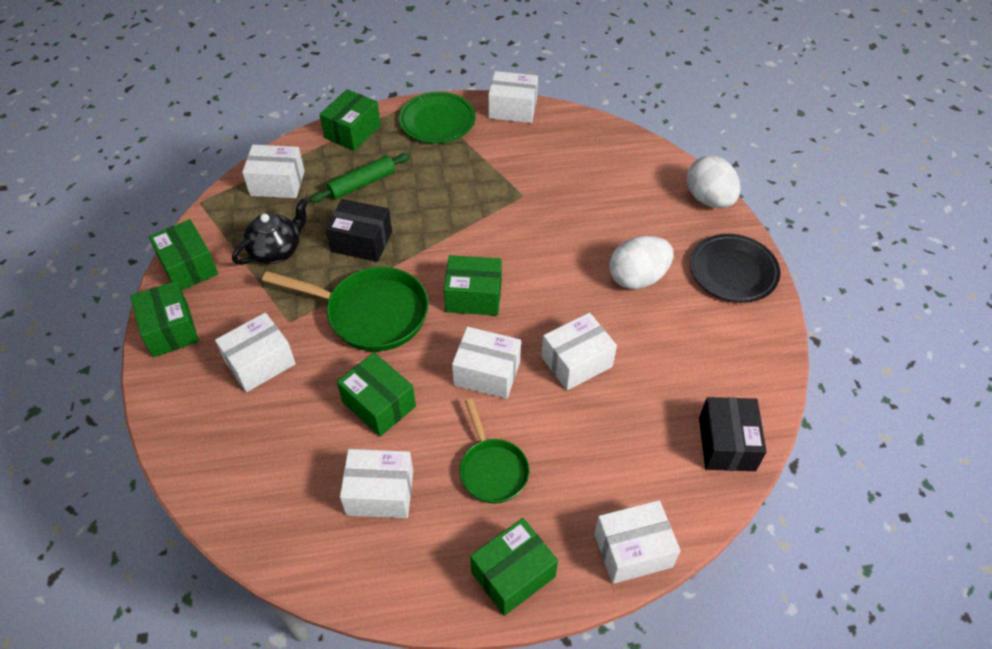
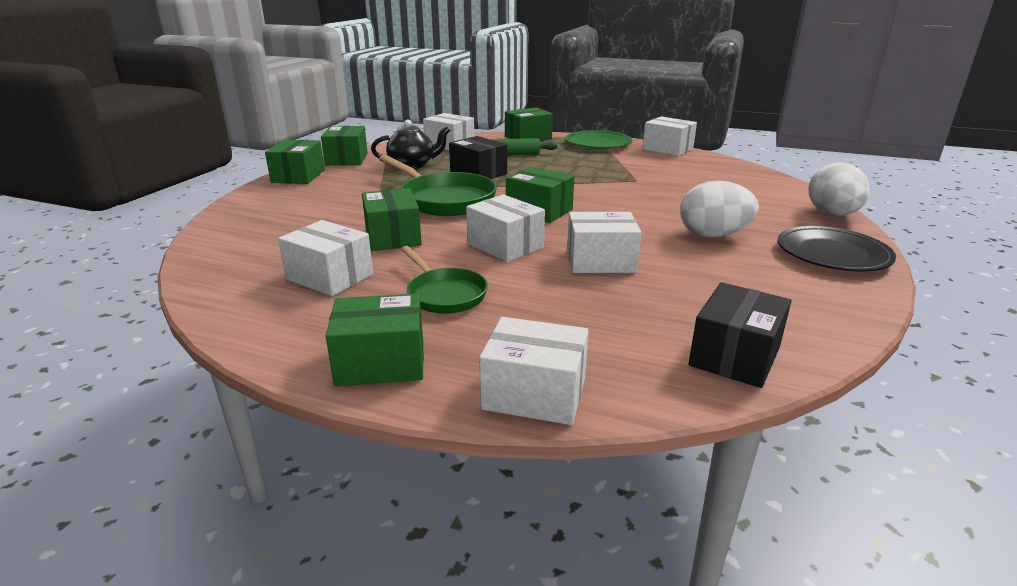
camera: 30 degrees right, 25 degrees down
(260, 362) = (334, 200): white box -> none
(492, 469) = (444, 294): green pan -> green pan turned 45 degrees counterclockwise

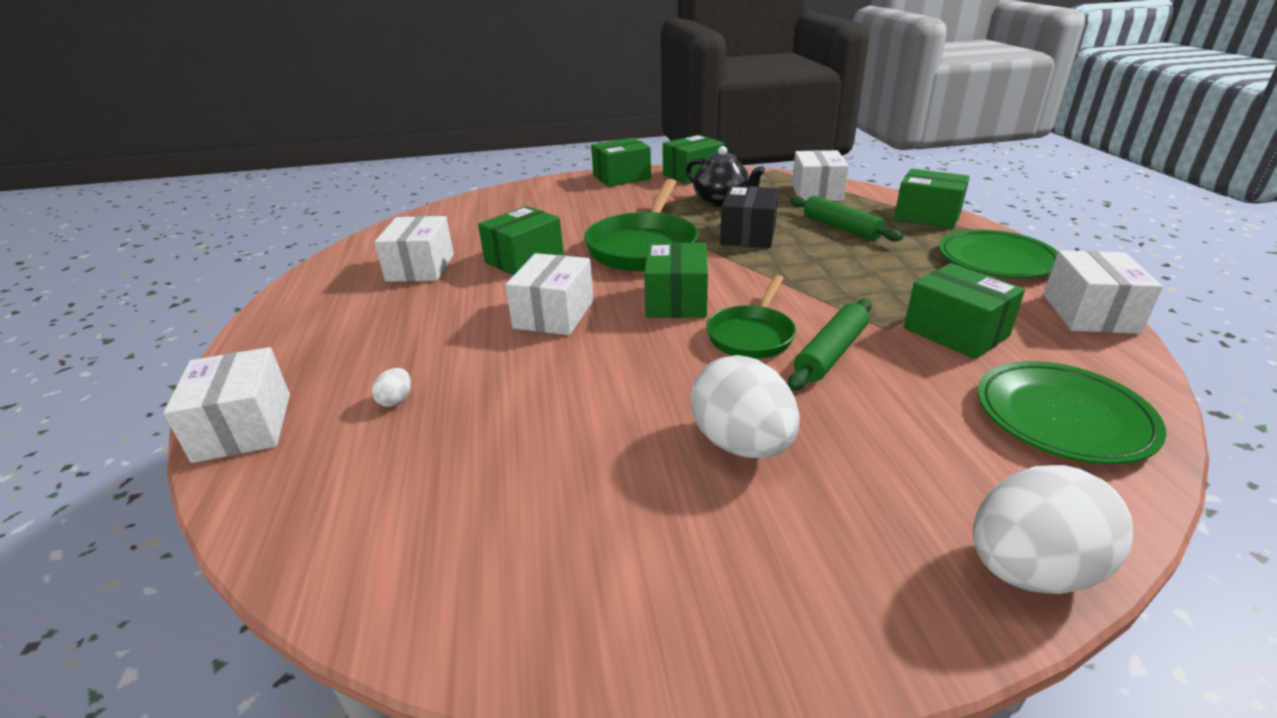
camera: 60 degrees right, 5 degrees up
(381, 362) = (281, 340): green box -> green box (956, 332)
(444, 294) = (417, 323): green pan -> green pan (752, 335)
(564, 320) = (396, 400): none -> white egg
(600, 261) = (563, 380): white box -> none
(648, 196) = (831, 353): none -> green rolling pin
(735, 356) = (357, 544): black box -> none
(741, 179) = (1062, 417): none -> green plate
(832, 254) = (797, 597): black plate -> none

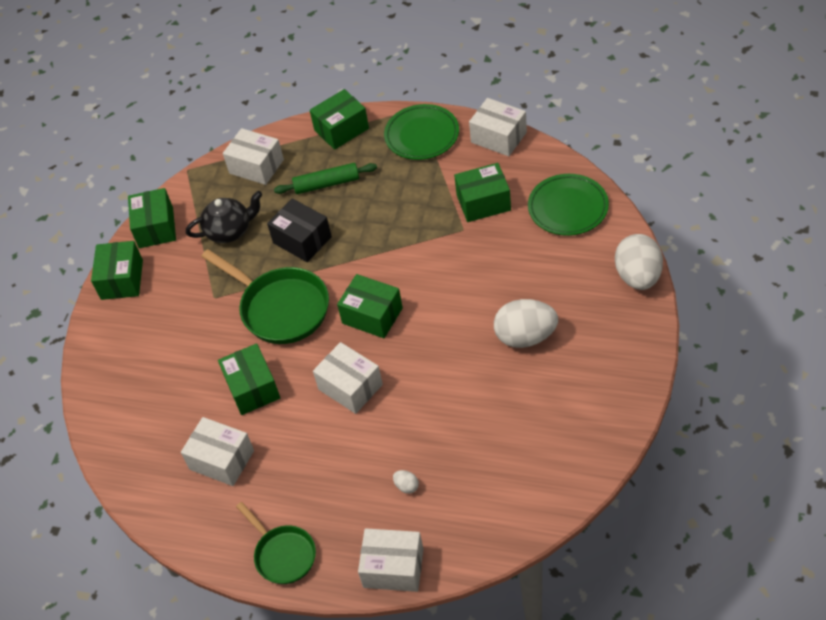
camera: 60 degrees left, 20 degrees up
(752, 335) = (435, 293): green pan -> green pan (283, 554)
(831, 353) = (472, 266): green rolling pin -> none

